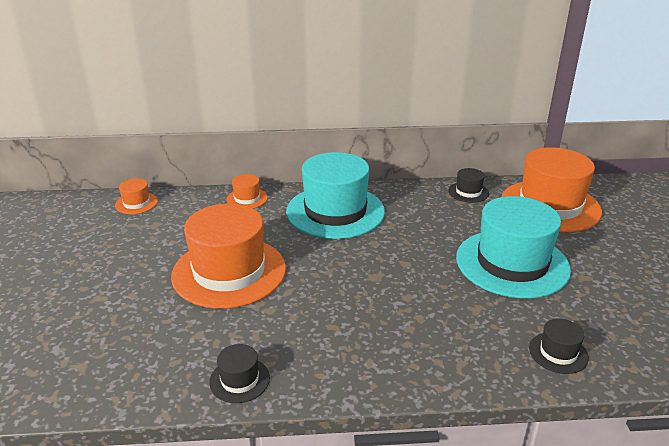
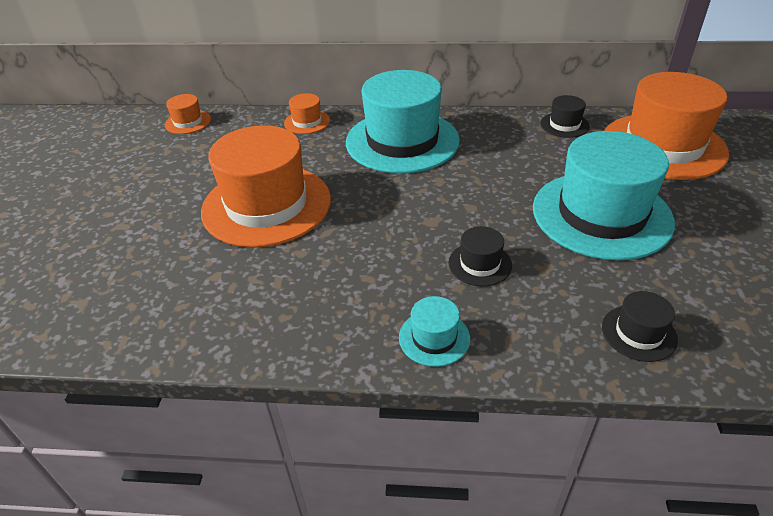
camera: 10 degrees right, 10 degrees up
(239, 380) = (246, 334): black hat -> black hat (480, 264)
(399, 370) = (434, 338): none -> turquoise hat

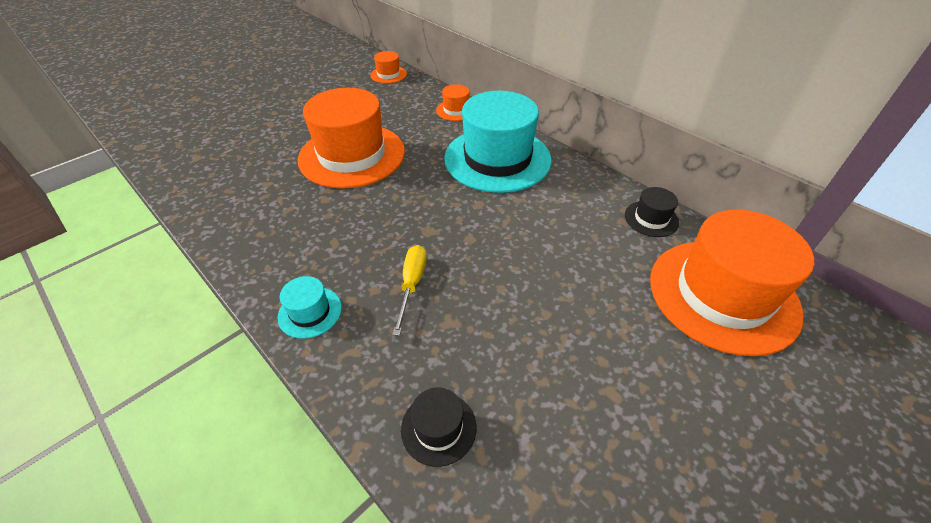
camera: 40 degrees right, 5 degrees up
(480, 264) = (412, 284): black hat -> yellow screwdriver
(601, 214) = (561, 314): turquoise hat -> none

